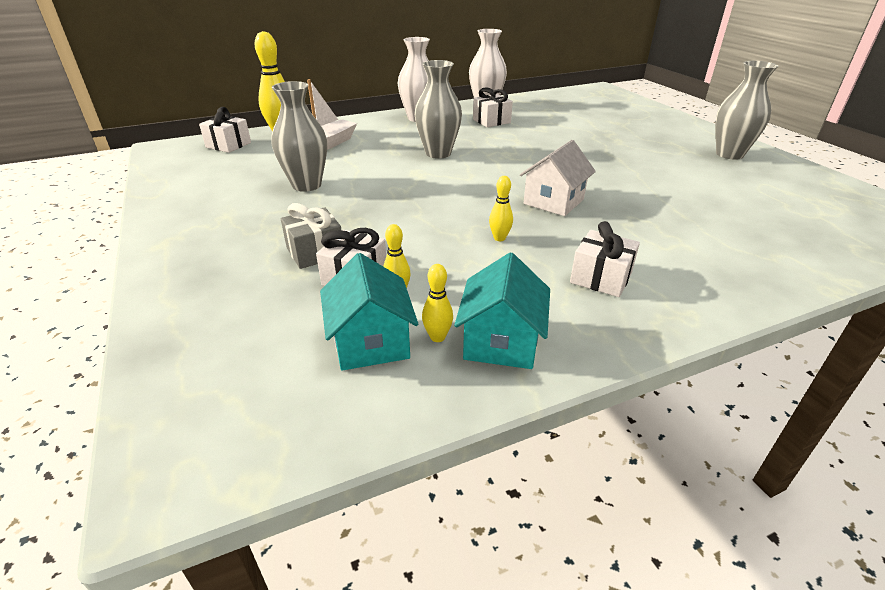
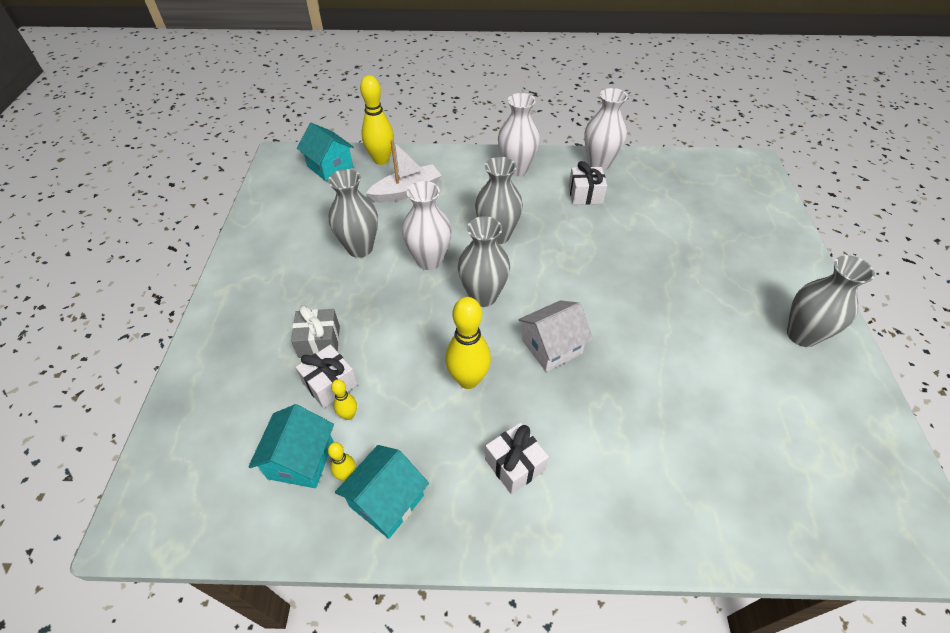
camera: 25 degrees right, 15 degrees up
(228, 145) = (330, 167): white gift -> turquoise house
(387, 178) = (429, 260): none -> white vase
(461, 187) = (483, 296): none -> grey vase
(499, 238) = (468, 380): yellow bowling pin -> yellow bowling pin, size x2.04

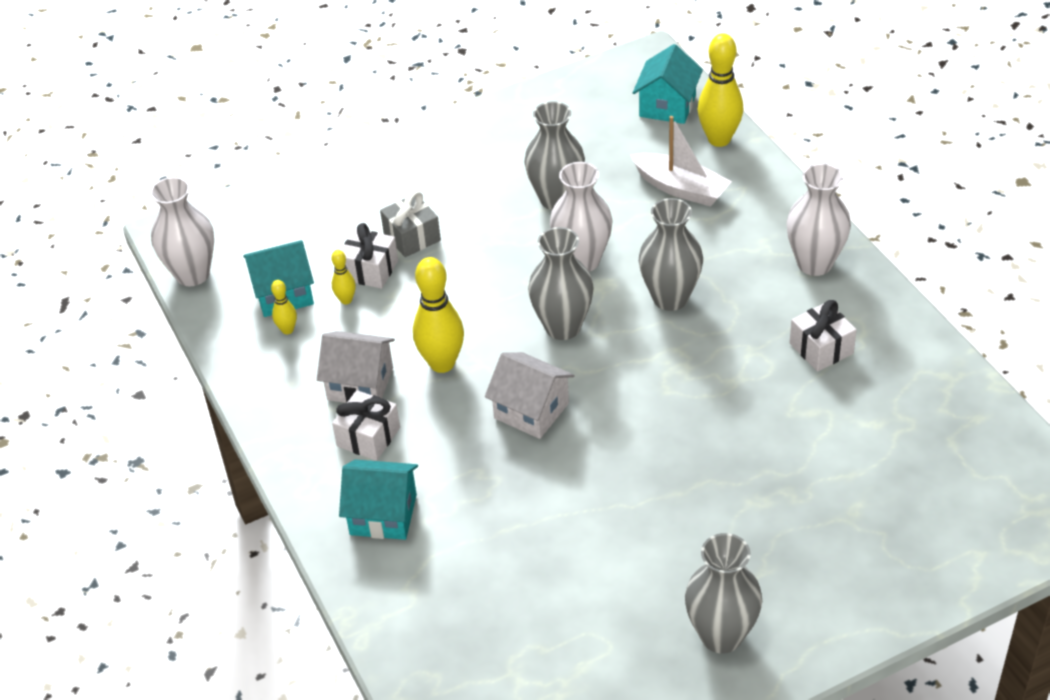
camera: 65 degrees right, 5 degrees down
(386, 501) = (280, 367): turquoise house -> turquoise house (383, 514)
(451, 445) = (360, 384): none -> white house
(599, 164) = (904, 339): white vase -> white vase (192, 274)

